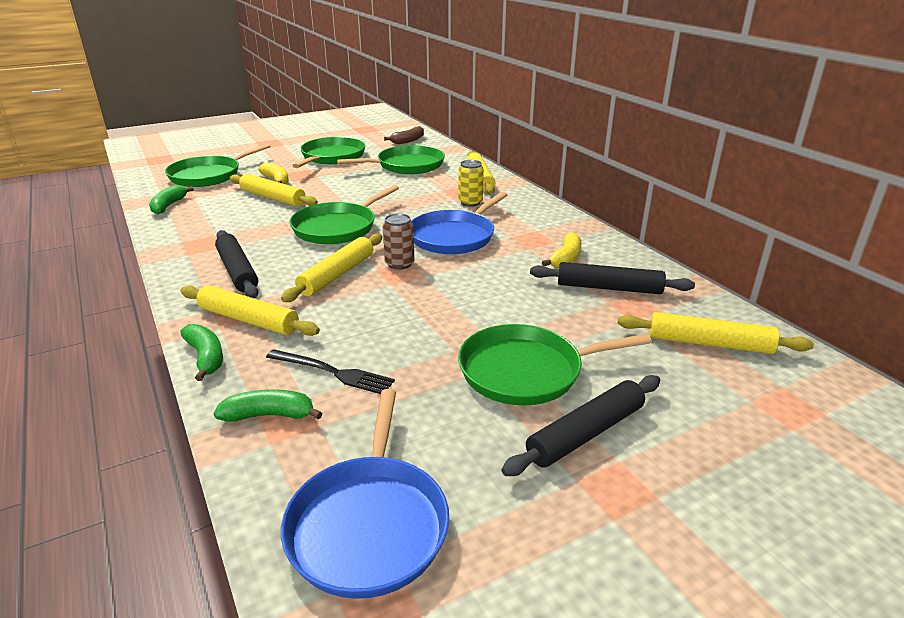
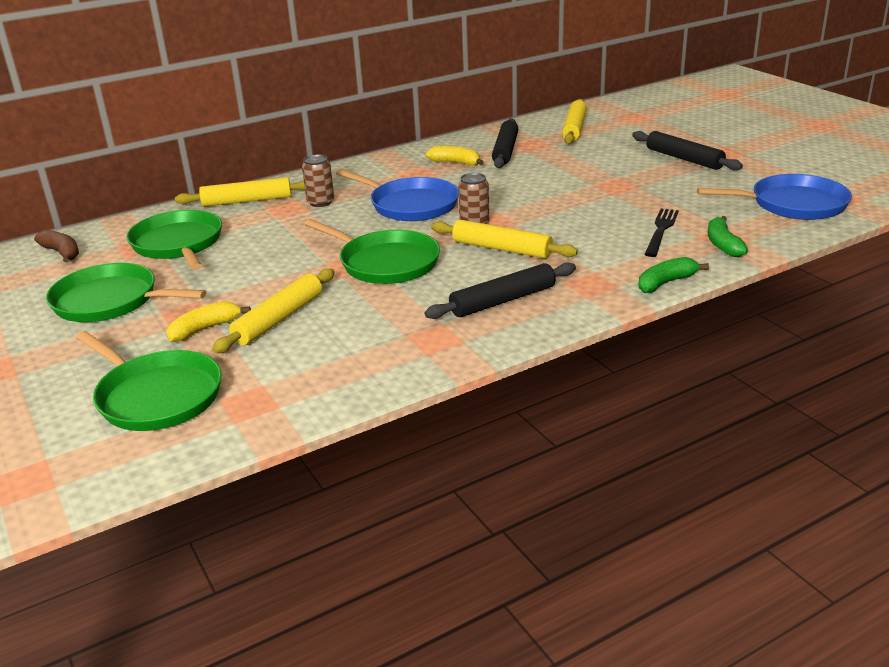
camera: 90 degrees left, 0 degrees up
(169, 205) = (293, 399): green banana -> none
(248, 320) = (599, 276): yellow rolling pin -> none
(470, 202) = (320, 202): yellow can -> brown can
(526, 371) = (629, 173): green pan -> none

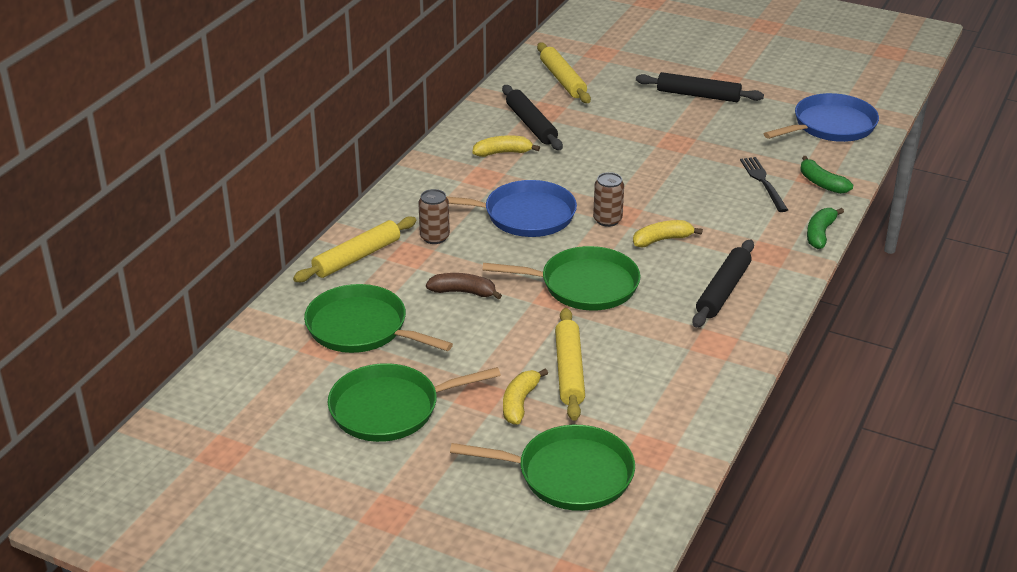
camera: 35 degrees left, 5 degrees up
(62, 253) = (252, 377): brown banana -> brown banana (463, 292)
(502, 249) = (662, 240): yellow rolling pin -> yellow banana

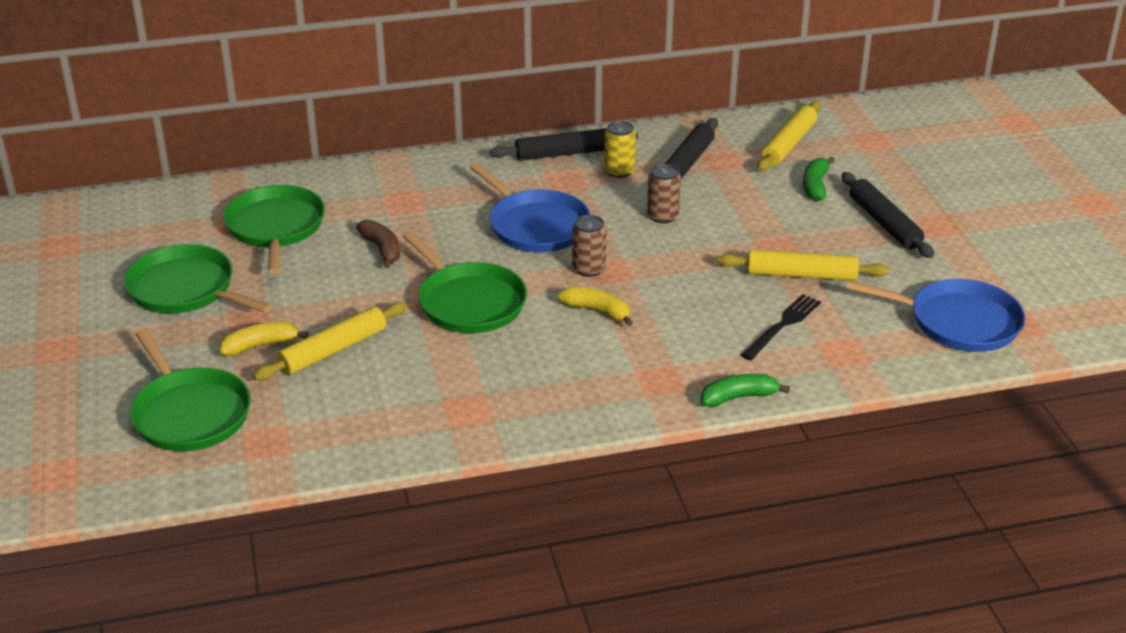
camera: 50 degrees right, 0 degrees up
(357, 257) = (368, 180): yellow rolling pin -> yellow rolling pin (801, 275)
(434, 237) = (443, 200): brown can -> brown can (662, 216)
(503, 152) = (619, 171): yellow banana -> yellow can
(723, 291) = (559, 380): black rolling pin -> black rolling pin (564, 153)
(821, 183) = (835, 361): green banana -> green banana (815, 185)

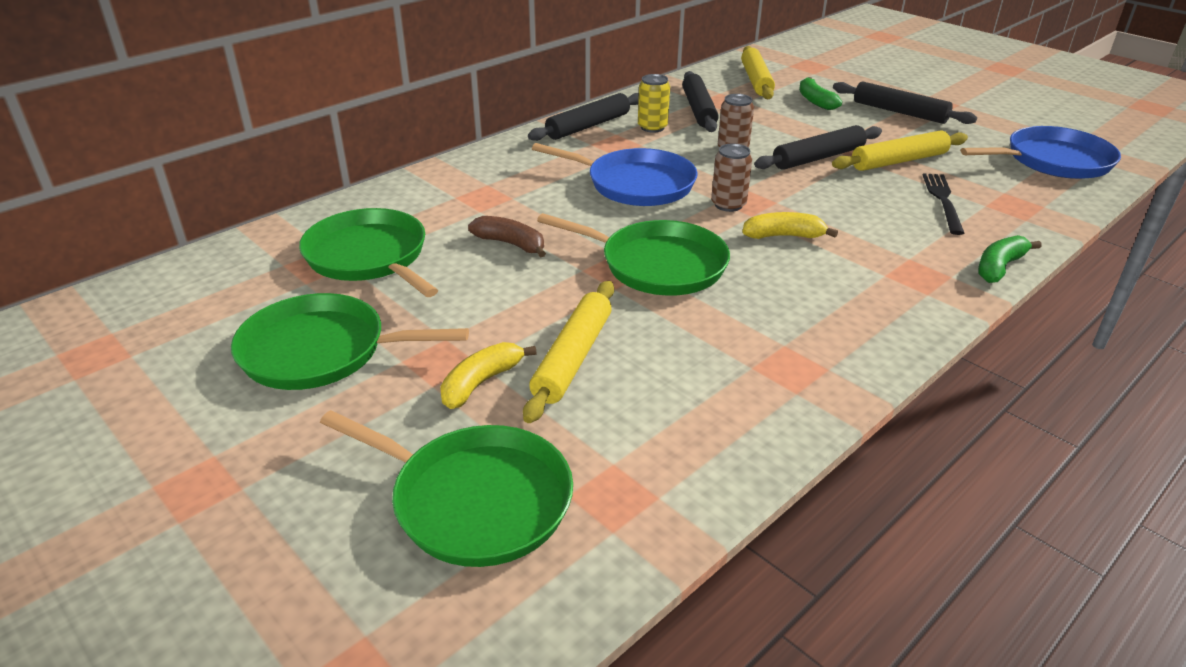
camera: 30 degrees left, 0 degrees up
(730, 248) = (818, 158): none -> black rolling pin

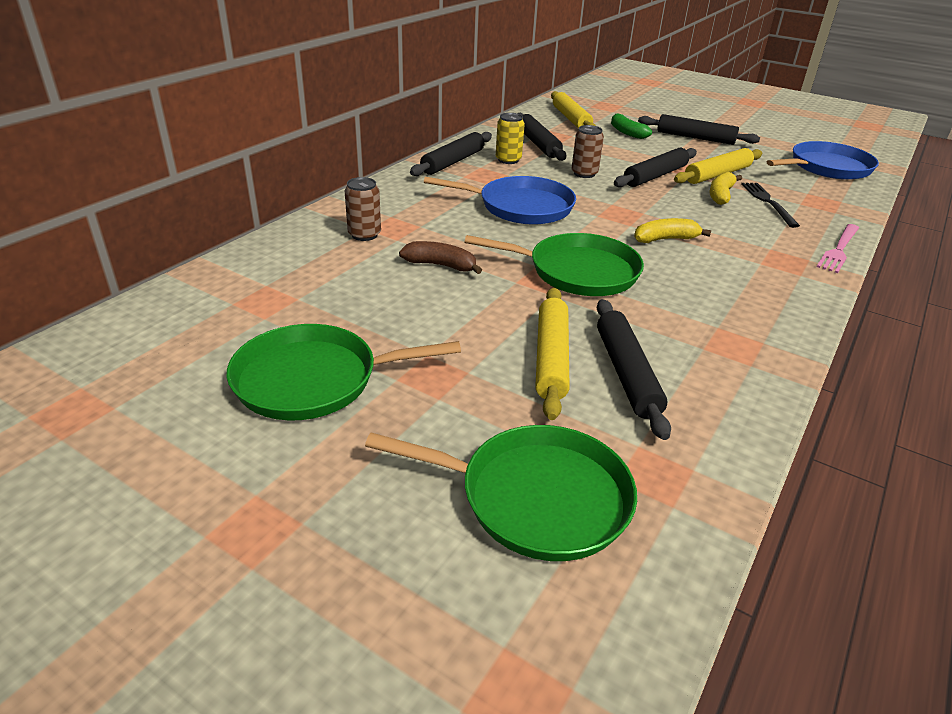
camera: 15 degrees left, 0 degrees up
(369, 257) = (315, 288): green pan -> none
(481, 382) = (482, 390): yellow banana -> yellow banana (721, 195)
(646, 384) = (626, 373): none -> black rolling pin
(728, 204) = (606, 218): brown can -> brown can (364, 235)
(999, 267) = (839, 249): green banana -> pink fork

